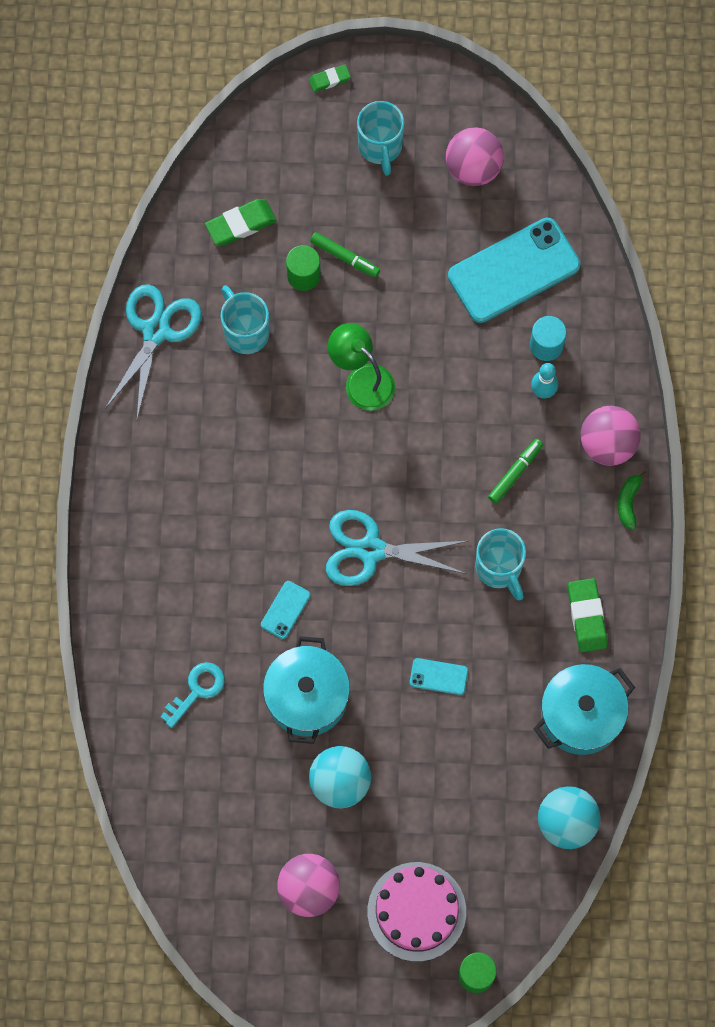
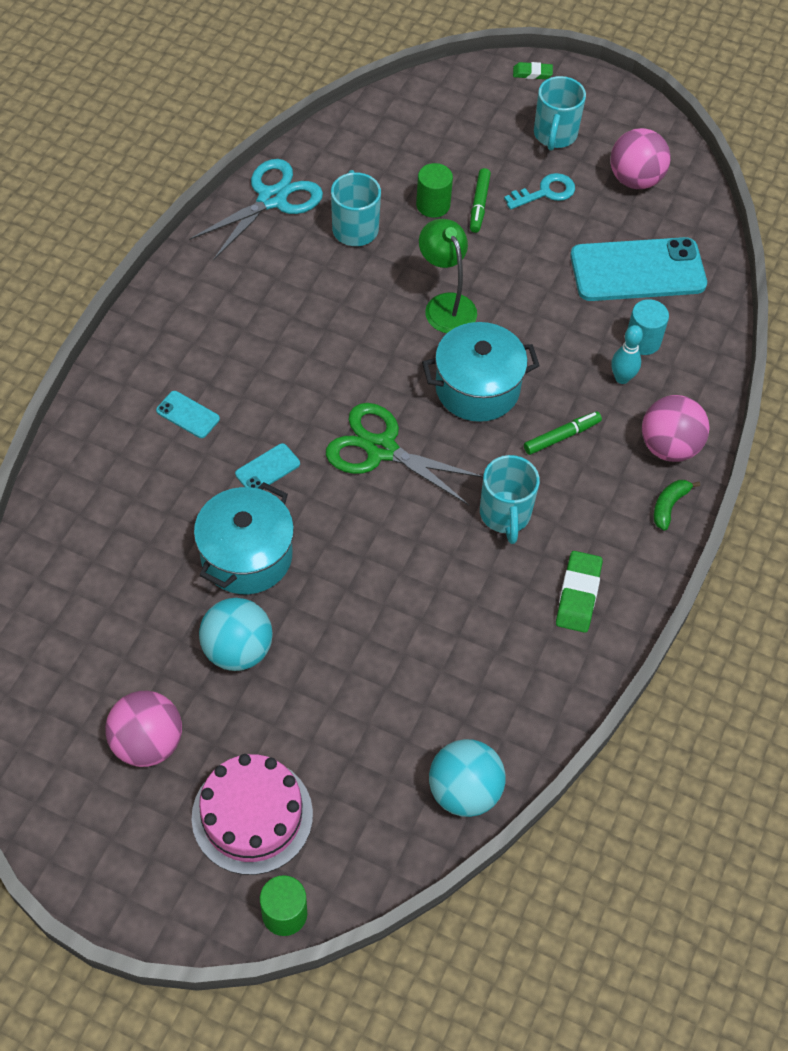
camera: 20 degrees right, 15 degrees down
(197, 690) = (139, 506): turquoise key -> turquoise key (545, 192)
(241, 224) = (395, 148): green eraser -> none
(345, 257) = (479, 205): green marker -> green marker turned 45 degrees clockwise
(371, 550) = (381, 449): turquoise scissors -> green scissors
(438, 676) = (393, 590): turquoise phone -> turquoise phone (188, 415)
(581, 715) = (529, 688): turquoise pot -> turquoise pot (477, 388)

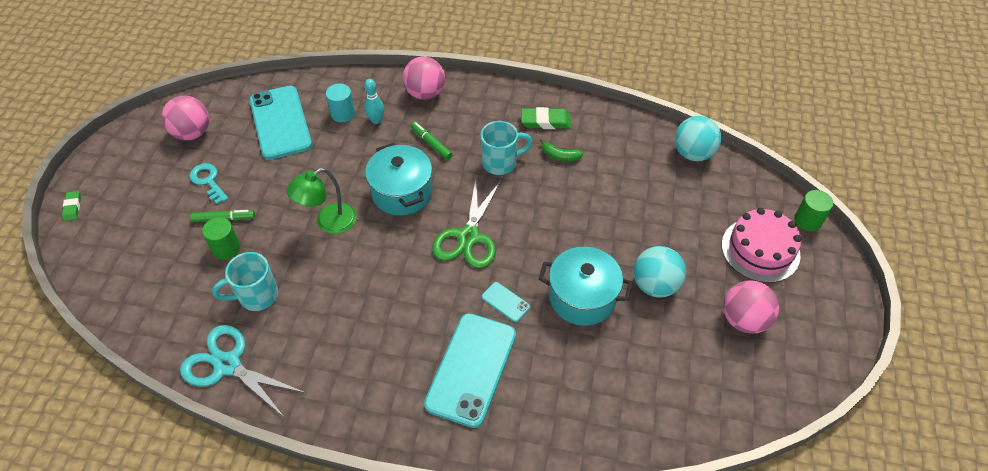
camera: 100 degrees left, 5 degrees down
(188, 415) = (471, 369): turquoise phone -> turquoise phone, size x2.31
(554, 135) = (146, 184): turquoise mug -> none
(669, 506) = (469, 89): green banana -> green banana (560, 156)

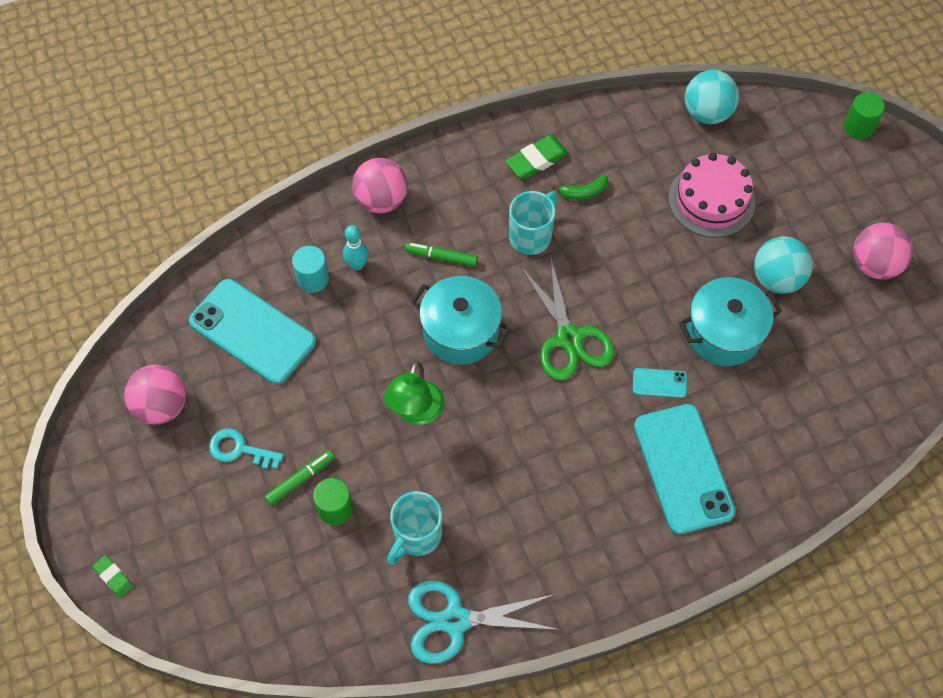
camera: 35 degrees left, 10 degrees up
(760, 250) = (840, 184): pink cake -> pink cake (711, 200)

